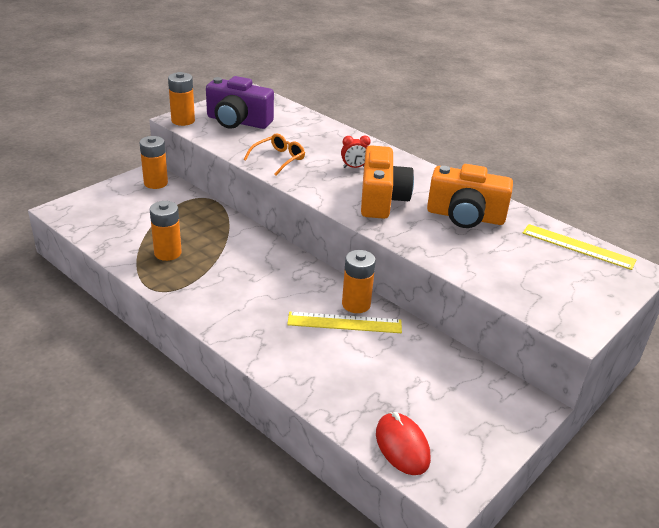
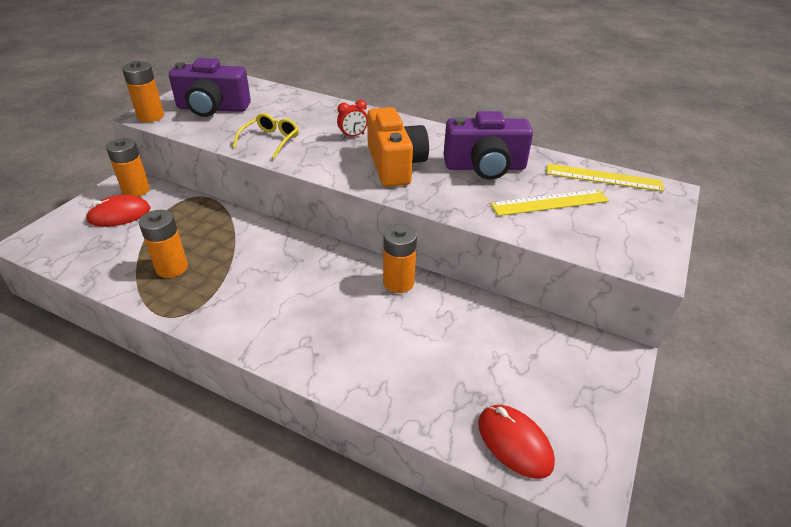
camera: 15 degrees left, 5 degrees up
(137, 201) = (119, 215): none -> red mouse
(279, 159) = (270, 140): orange glasses -> yellow glasses
(344, 322) = (394, 306): yellow ruler -> yellow ruler (549, 202)
(465, 216) = (485, 167): orange camera -> purple camera

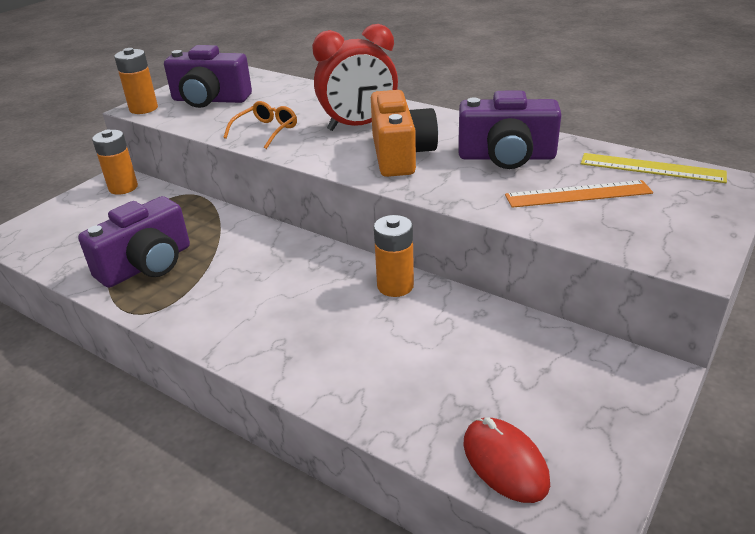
camera: 10 degrees right, 5 degrees down
(119, 215) = (101, 211): red mouse -> none
(172, 268) = (147, 265): orange battery -> purple camera
(270, 140) = (266, 131): yellow glasses -> orange glasses
(353, 136) = (358, 126): red clock -> red clock, size x2.32
(549, 202) = (578, 194): yellow ruler -> orange ruler

